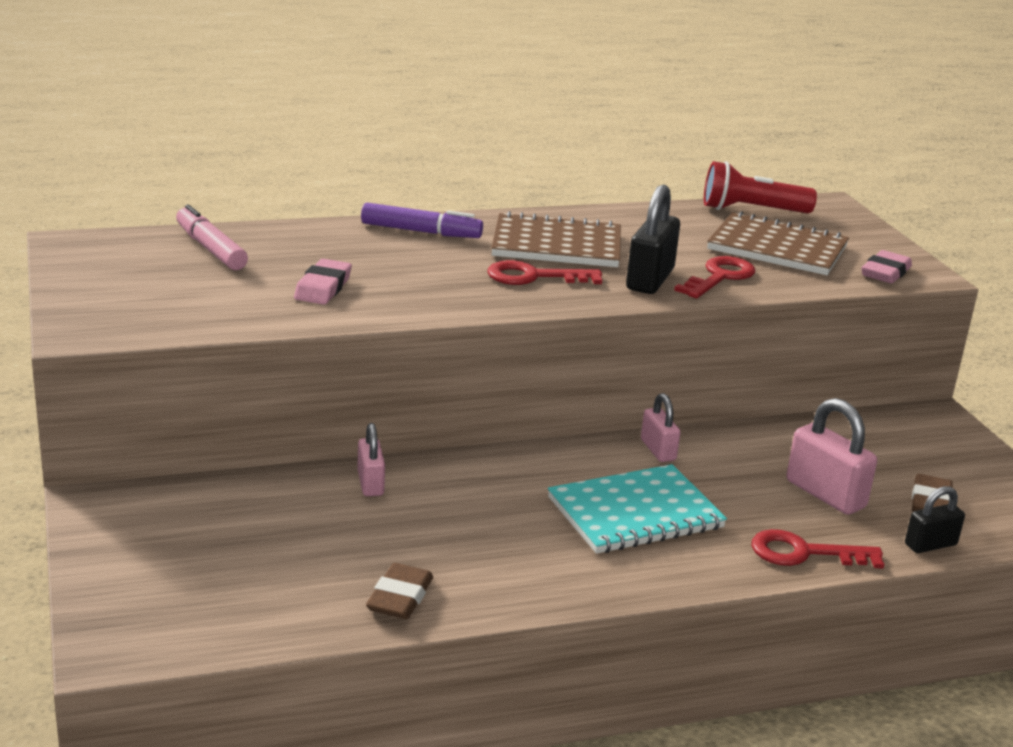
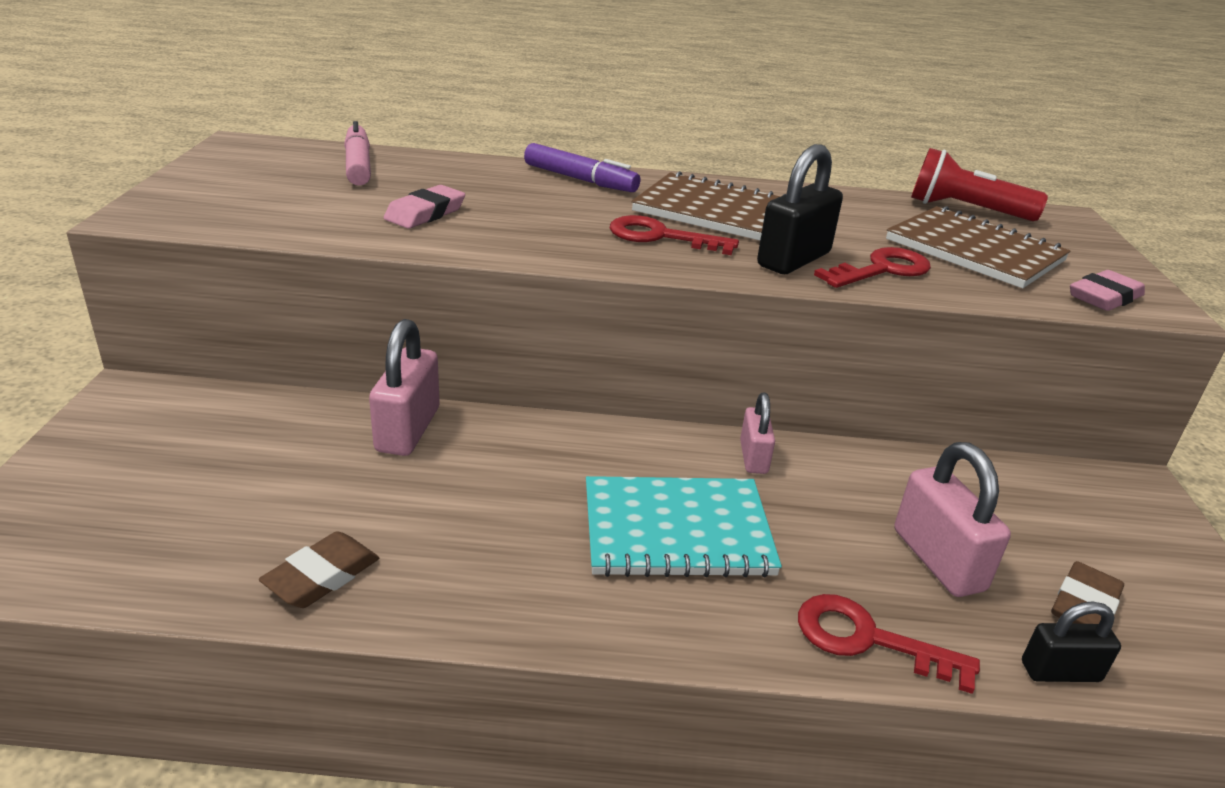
camera: 20 degrees right, 5 degrees up
(370, 483) = (408, 429): pink padlock -> pink padlock, size x1.63

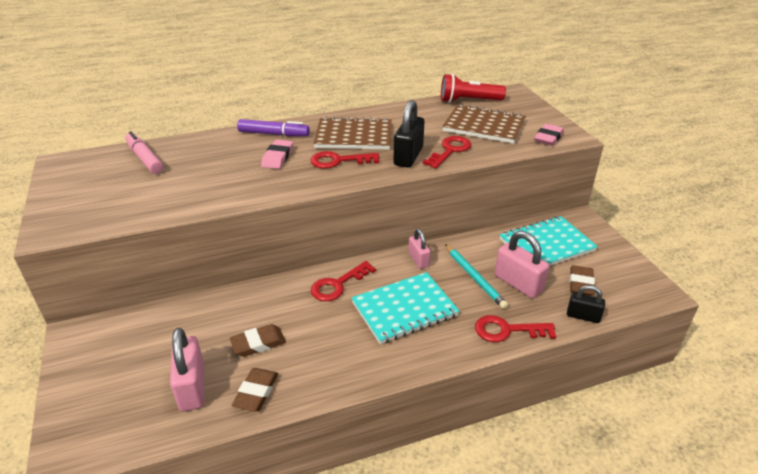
camera: 20 degrees left, 5 degrees up
(382, 499) = (258, 343): none -> brown eraser
(408, 429) = (245, 302): pink padlock -> pink padlock (192, 387)
(425, 213) = (209, 182): pink eraser -> pink eraser (277, 157)
(580, 452) = (338, 285): none -> red key
(848, 520) = (474, 277): none -> turquoise pencil
(1036, 510) = (546, 245): none -> turquoise notebook
(1060, 672) = (583, 316): black padlock -> black padlock turned 45 degrees clockwise

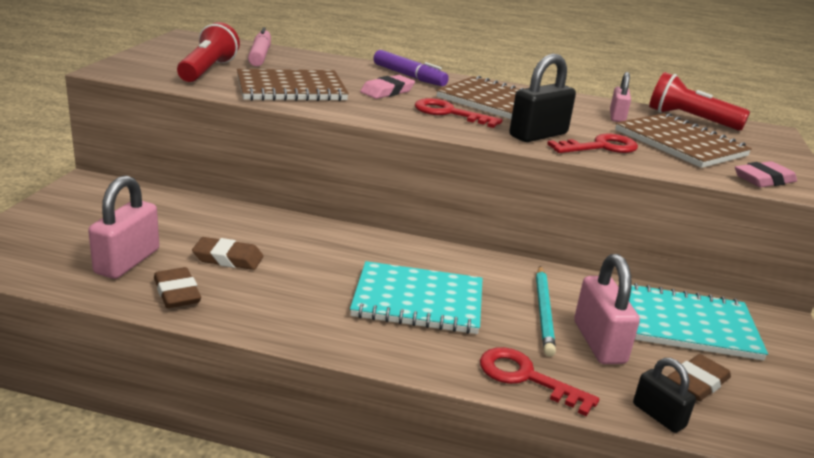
camera: 30 degrees right, 10 degrees down
(126, 195) = (208, 70): none -> red flashlight
(211, 186) = (291, 89): none -> brown notebook
(256, 392) = (177, 293): brown eraser -> brown eraser turned 75 degrees counterclockwise
(338, 285) = (368, 250): red key -> none
(418, 260) = (490, 268): pink padlock -> pink padlock (617, 117)

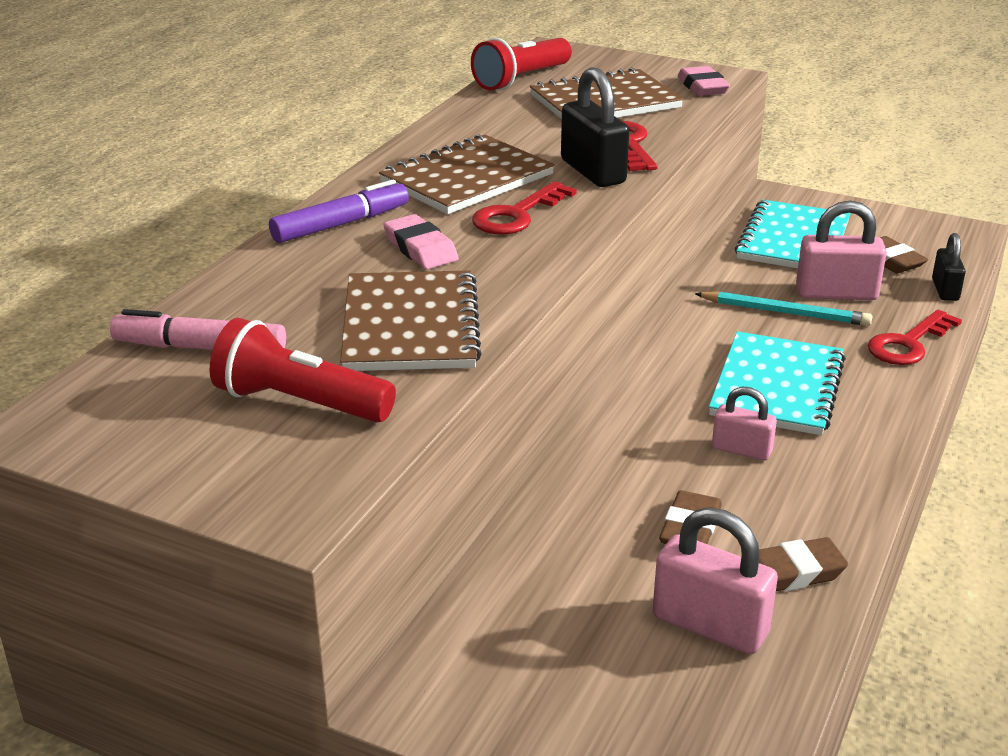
camera: 75 degrees left, 5 degrees up
(617, 117) = (518, 116): pink padlock -> pink padlock (741, 450)
(658, 415) = (945, 290): black padlock -> black padlock turned 60 degrees counterclockwise

